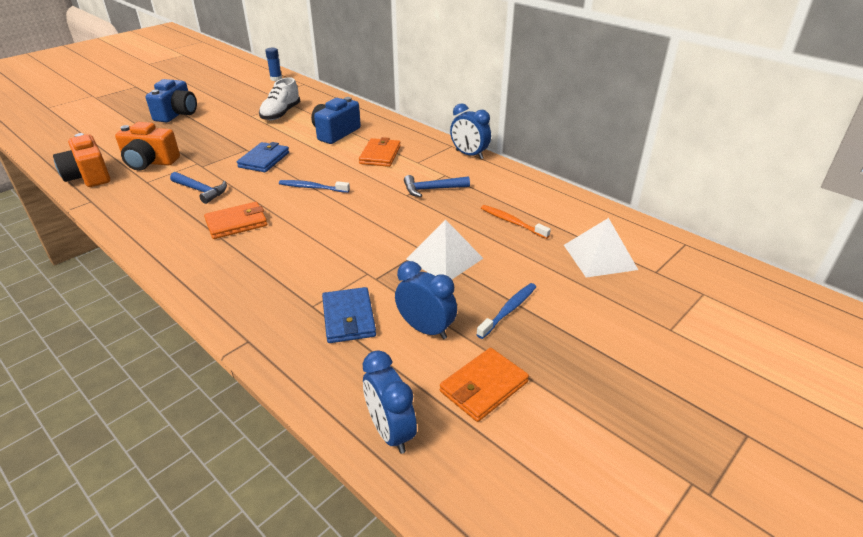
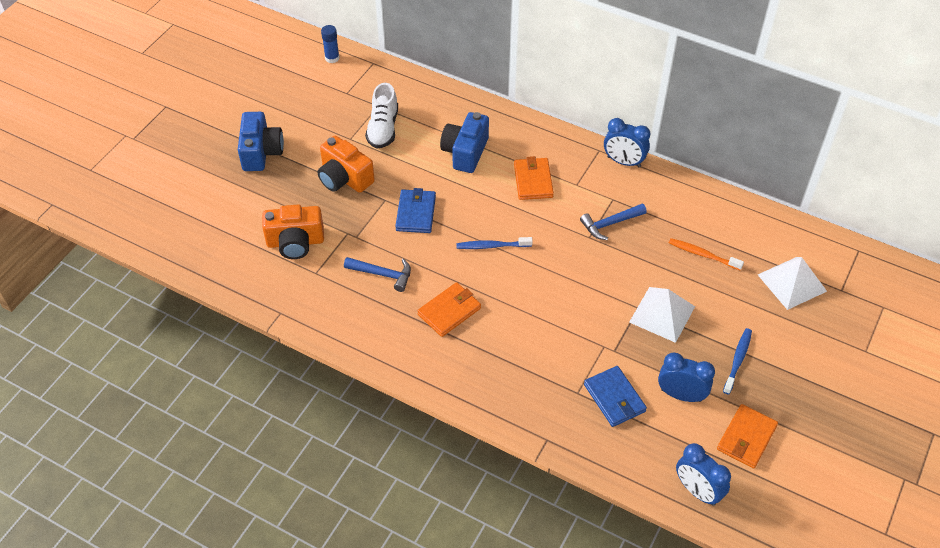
camera: 15 degrees left, 15 degrees up
(89, 176) = (247, 277): orange camera -> orange camera (344, 178)

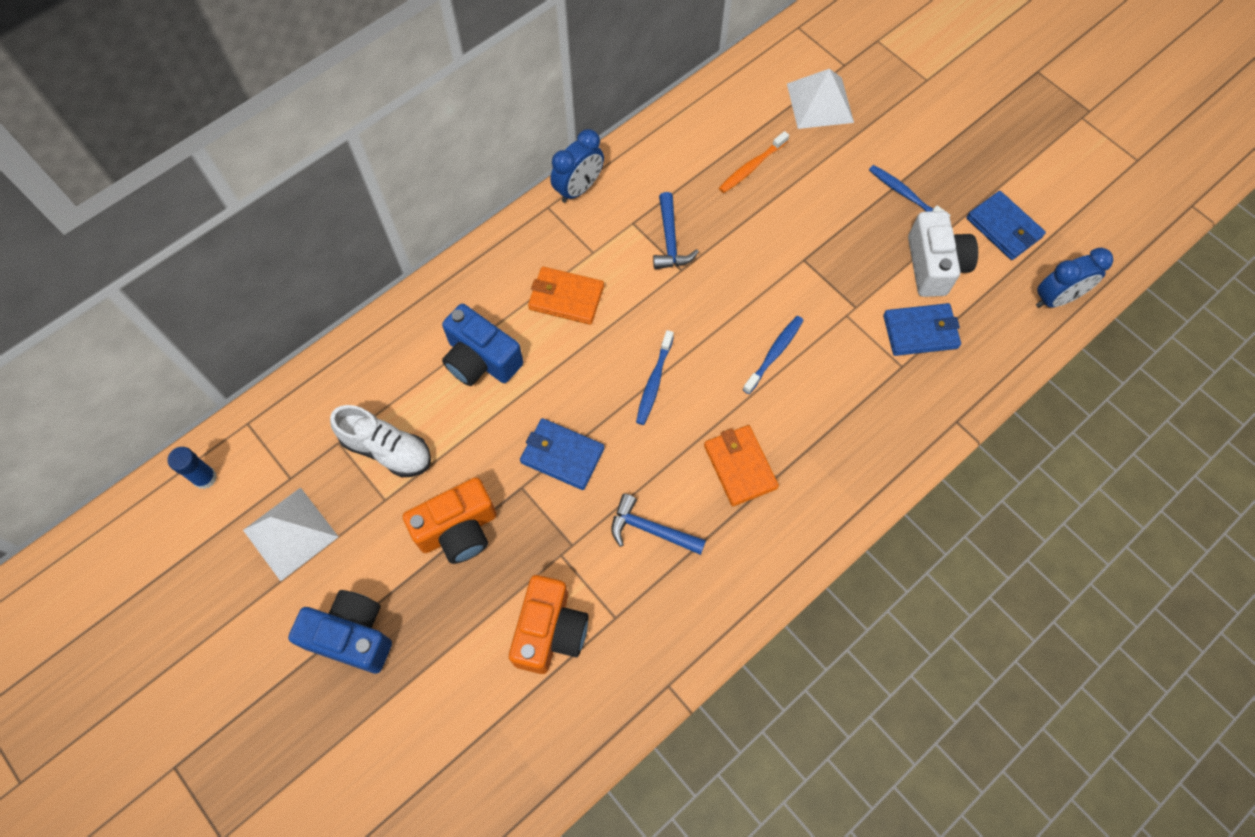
camera: 70 degrees left, 15 degrees up
(382, 274) = (651, 530): blue hammer -> blue hammer turned 105 degrees counterclockwise
(548, 309) = (774, 353): none -> blue toothbrush
(662, 314) = (821, 240): white pyramid -> white pyramid (290, 533)
(681, 395) = (934, 265): blue clock -> white camera
(746, 438) = (1004, 228): orange wallet -> blue wallet

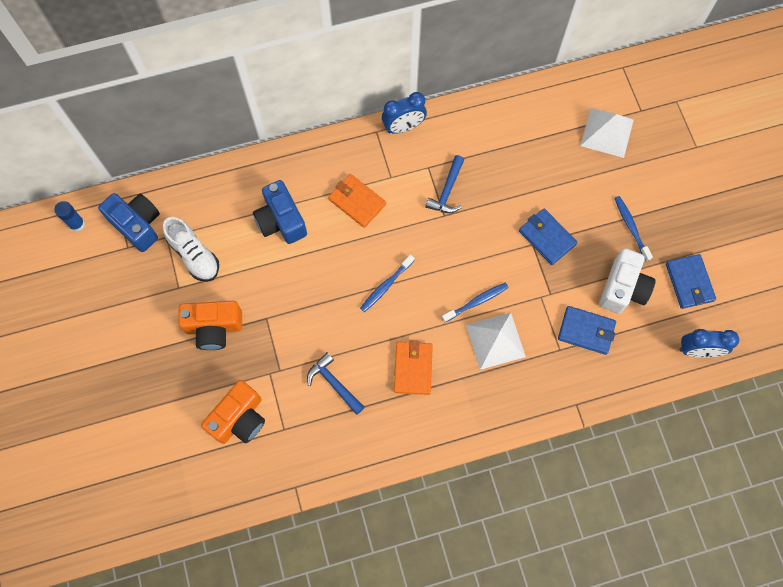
camera: 25 degrees right, 5 degrees up
(290, 533) = (112, 283): white pyramid -> white pyramid (495, 340)
(352, 636) = (120, 365): blue camera -> blue camera (137, 225)
(562, 455) = (302, 309): blue wallet -> blue wallet (547, 237)
(751, 167) = (531, 161): orange toothbrush -> none

